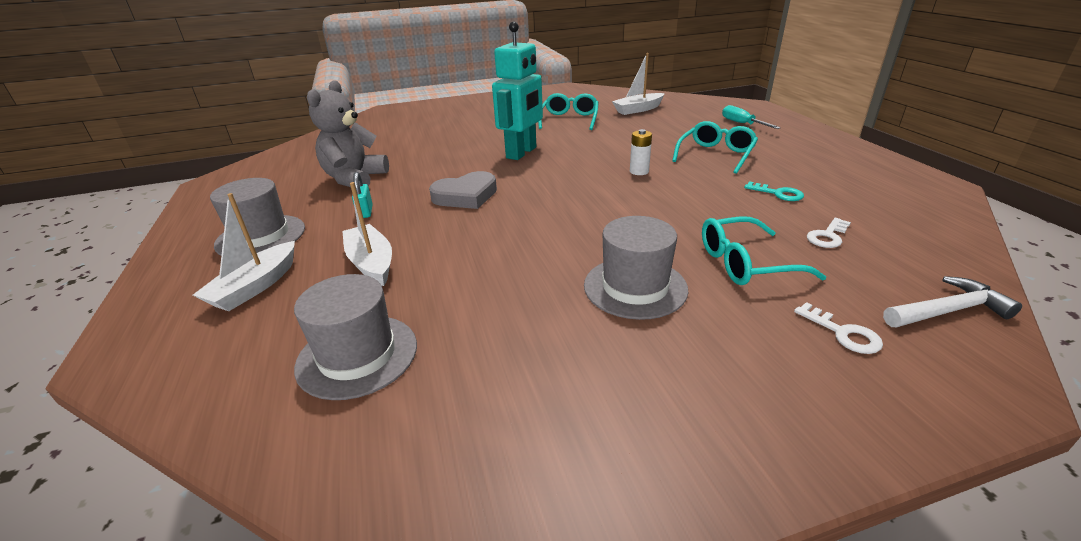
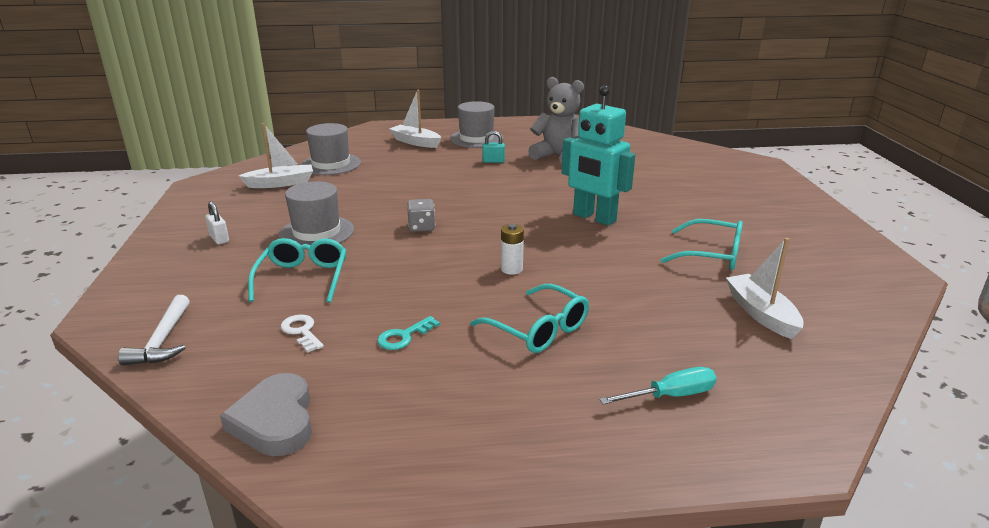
camera: 100 degrees right, 5 degrees down
(371, 263) = (417, 164): white boat -> white boat (280, 183)
(466, 196) = (501, 191): grey heart -> grey heart (275, 420)
(581, 222) = (421, 227): none -> grey dice
(714, 375) = (219, 239): none -> white padlock
(843, 333) = (198, 287): white key -> none

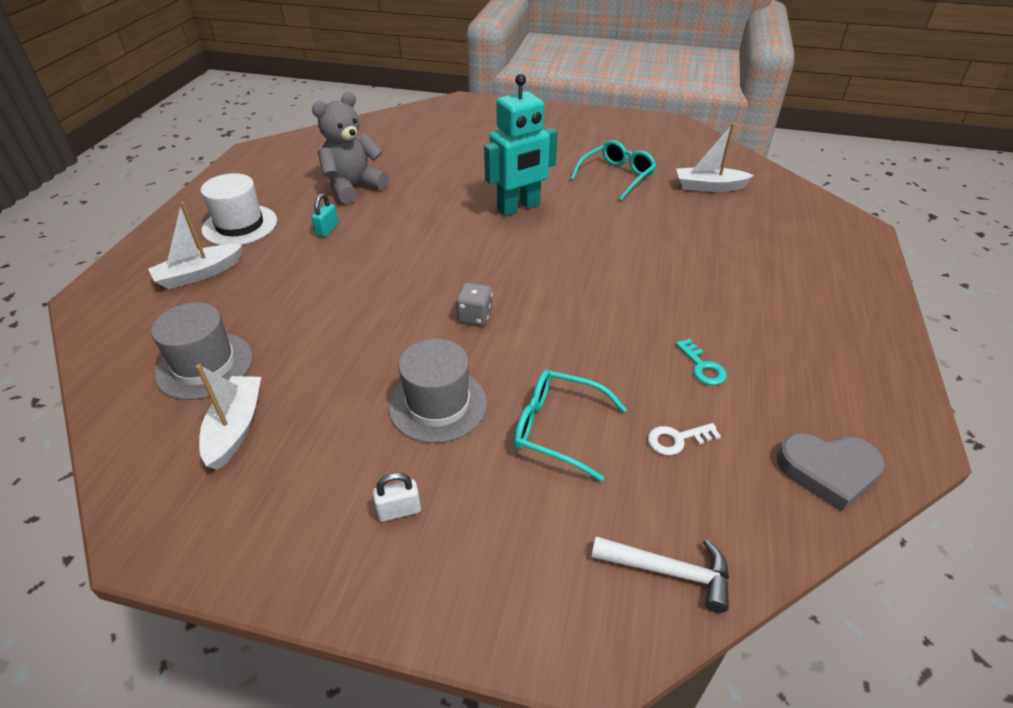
camera: 70 degrees left, 15 degrees up
(476, 138) = (240, 225): grey hat -> white hat
(511, 269) = (599, 277): white battery -> none
(538, 329) = (708, 287): turquoise glasses -> none
(671, 395) = (803, 253): turquoise screwdriver -> none

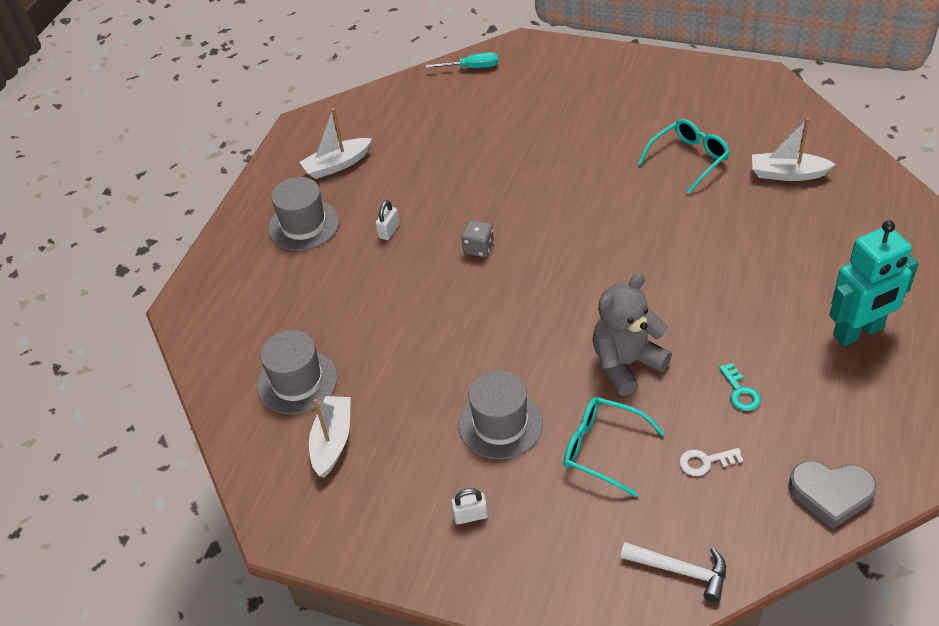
camera: 10 degrees right, 5 degrees up
(199, 274) = (275, 284): white boat -> white boat (337, 165)
(240, 225) = (304, 225): white hat -> grey hat
(327, 229) = (389, 231): turquoise padlock -> white padlock
(353, 187) = (410, 175): grey teddy bear -> grey teddy bear (626, 364)
(415, 115) = (471, 67): none -> turquoise screwdriver
(475, 316) = (534, 334): grey dice -> grey dice (478, 248)
(519, 207) = (581, 203): turquoise robot -> turquoise robot (858, 332)

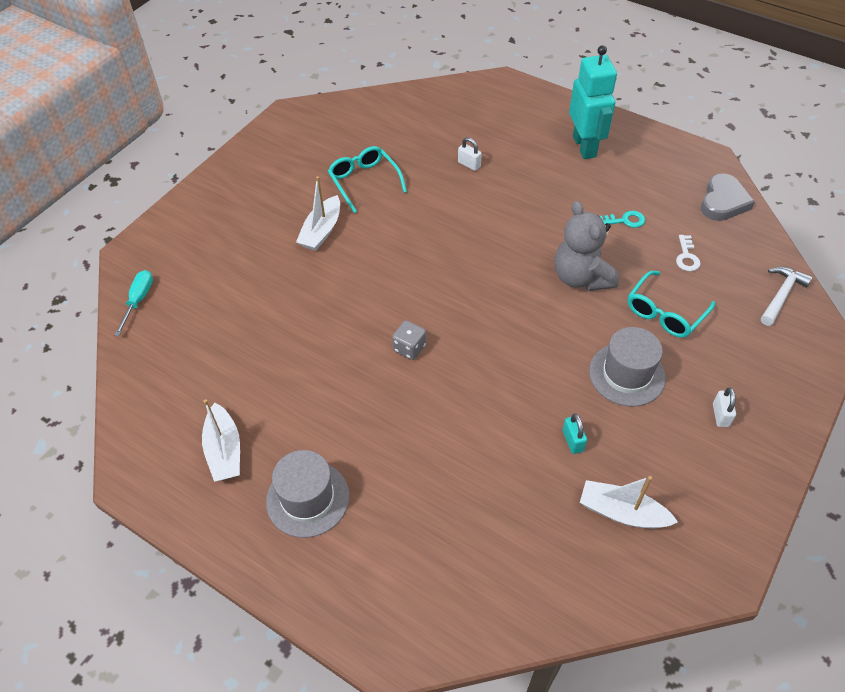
camera: 80 degrees left, 5 degrees up
(297, 382) = (538, 535): grey hat -> none
(389, 231) = (353, 418): white padlock -> white padlock (469, 164)
(404, 391) = (572, 441): none -> turquoise padlock
(788, 174) = (410, 133): white boat -> white boat (321, 231)

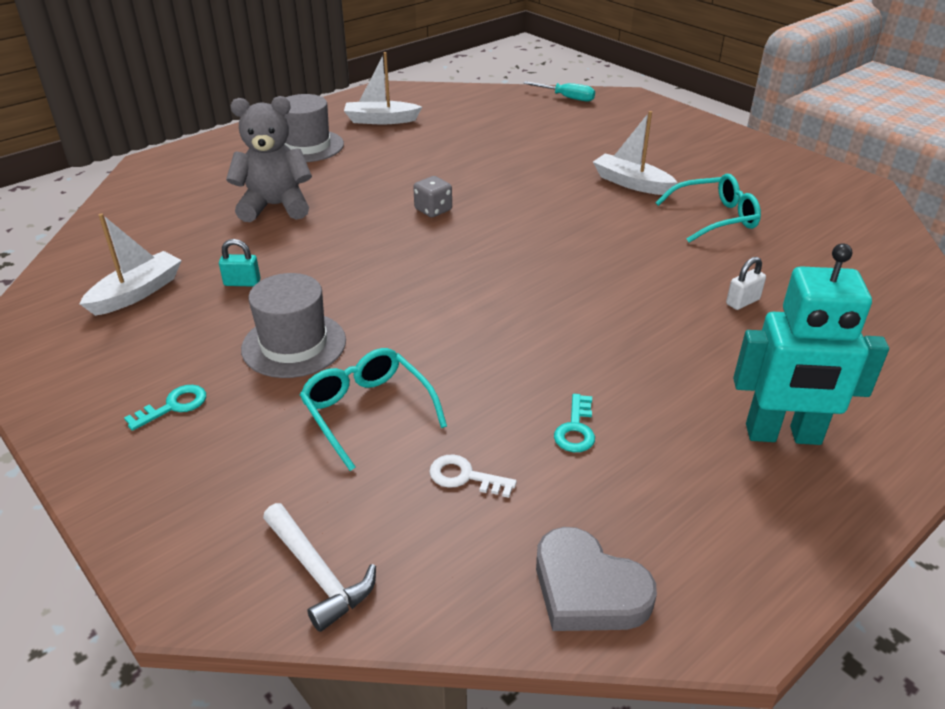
camera: 105 degrees right, 15 degrees down
(581, 277) = (474, 350): grey teddy bear -> grey teddy bear (275, 206)
(720, 415) = (173, 406): white padlock -> turquoise key

